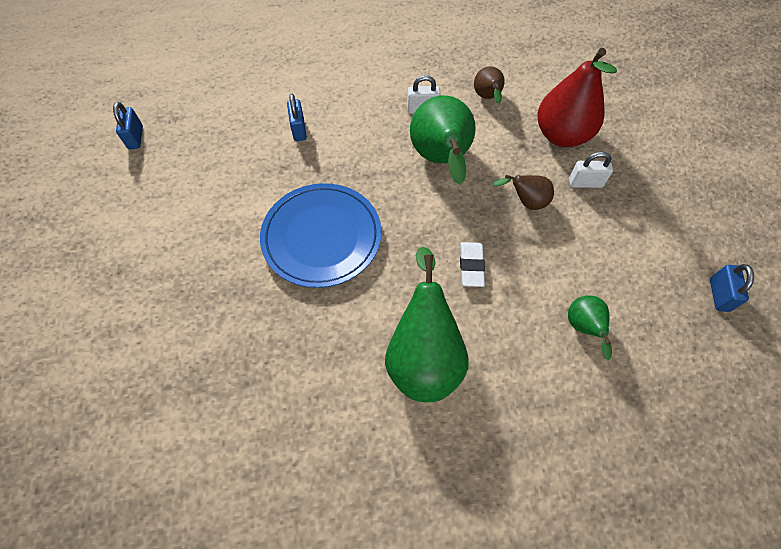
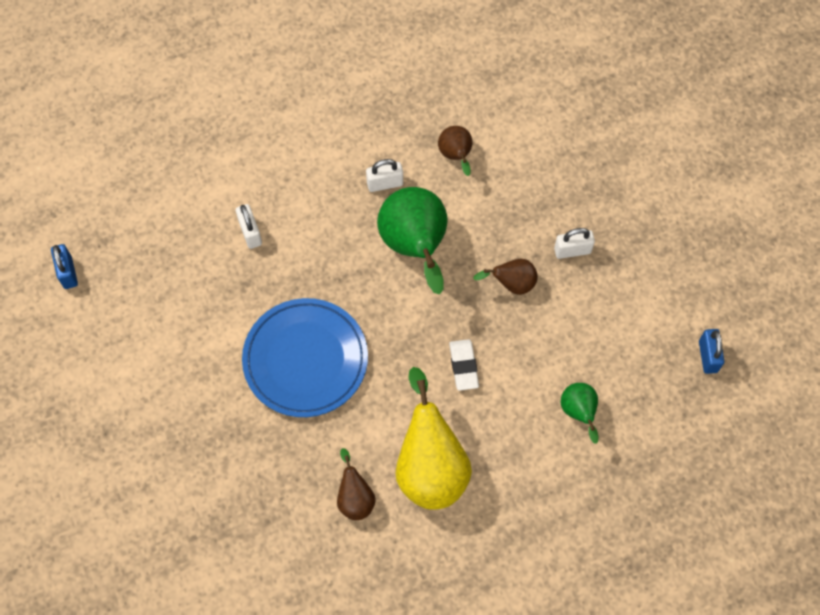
camera: 10 degrees left, 5 degrees up
(299, 129) = (250, 233): blue padlock -> white padlock
(340, 375) = (355, 498): none -> brown pear
(423, 356) = (430, 467): green pear -> yellow pear
(561, 135) = (543, 194): red pear -> none

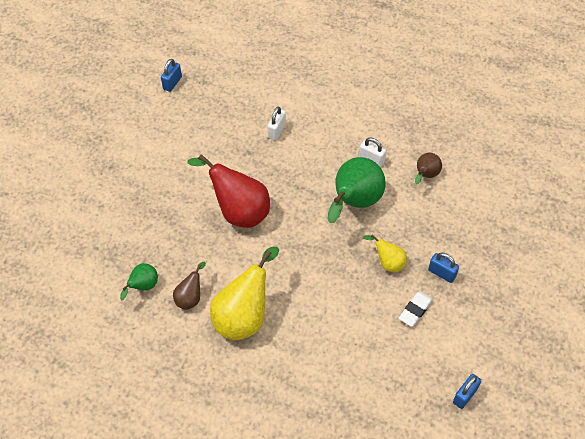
camera: 45 degrees right, 10 degrees down
(305, 359) = (239, 211): blue plate -> red pear
(463, 366) = (316, 282): white eraser -> white eraser (415, 310)
(511, 284) = (388, 262): brown pear -> yellow pear
(572, 250) = (442, 273): white padlock -> blue padlock
(579, 412) = (355, 359): green pear -> green pear (143, 286)

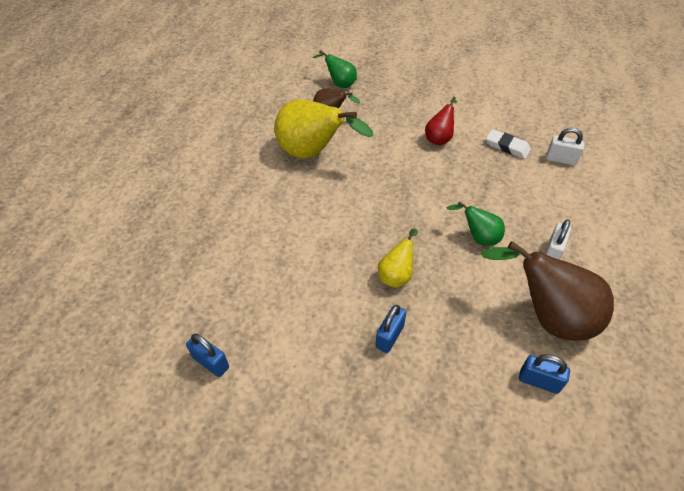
camera: 85 degrees right, 5 degrees down
(172, 83) = (589, 75): blue padlock -> blue padlock (539, 381)
(239, 211) = (439, 138): red pear -> red pear, size x0.51
(354, 203) = (478, 237): green pear -> green pear, size x0.51
(415, 310) = (330, 305): white eraser -> white eraser (507, 146)
(425, 175) = (548, 316): brown pear -> brown pear, size x1.95

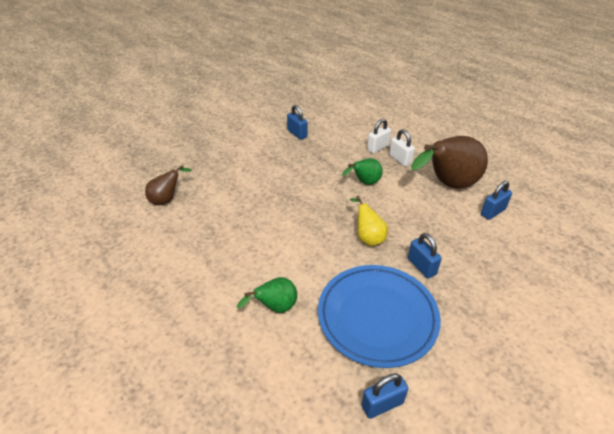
camera: 60 degrees left, 10 degrees down
(300, 323) = (377, 316): none -> blue plate
(313, 153) = (199, 229): yellow pear -> none
(339, 84) = (138, 179): green pear -> green pear (275, 307)
(439, 138) = (258, 157): red pear -> none
(507, 146) = (297, 134): white eraser -> blue padlock
(561, 159) = (329, 120): white padlock -> white padlock (378, 148)

